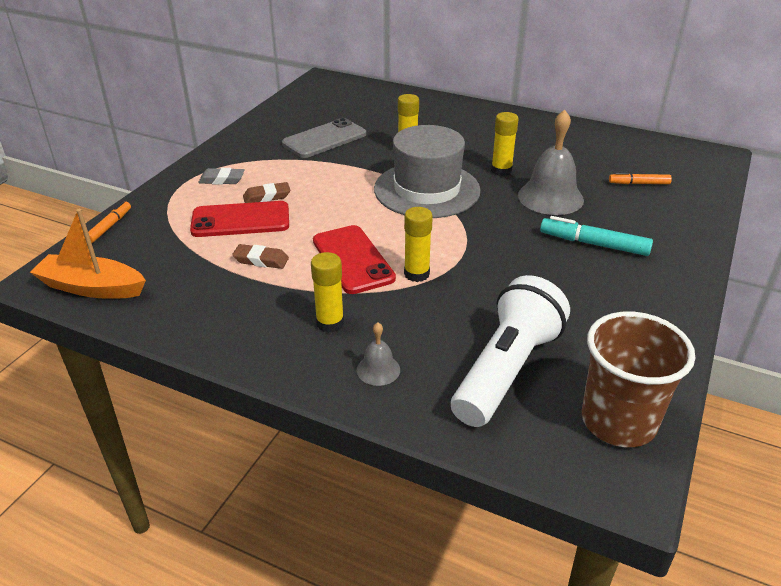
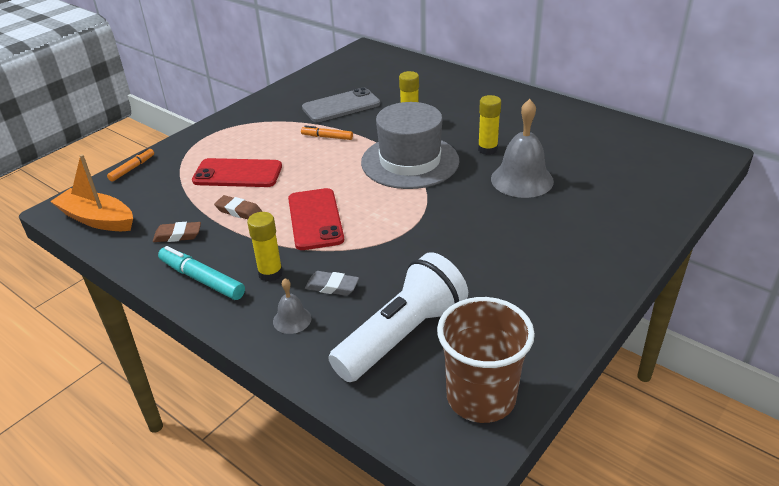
camera: 15 degrees right, 0 degrees up
(222, 180) = (238, 136): grey eraser -> grey eraser (332, 287)
(267, 197) = (268, 155): brown eraser -> brown eraser (178, 235)
(416, 274) = (364, 239): yellow glue stick -> none
(594, 244) = (541, 229): turquoise marker -> turquoise marker (202, 279)
(639, 183) = (616, 174): orange marker -> orange marker (327, 137)

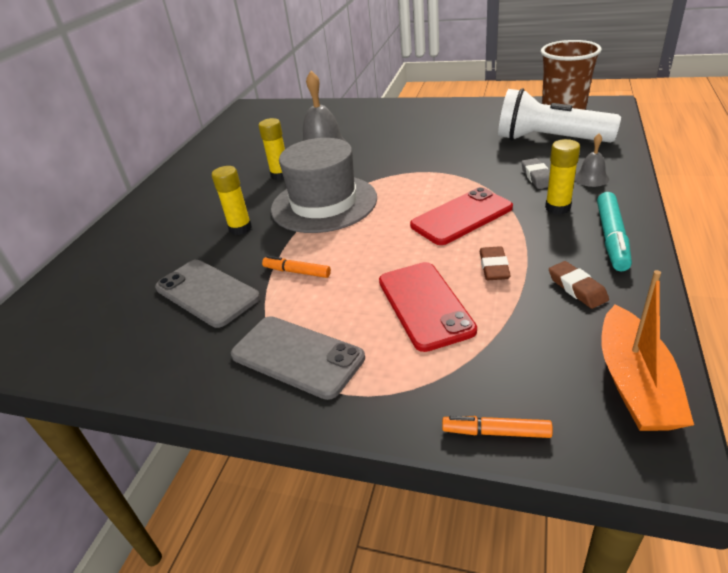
camera: 110 degrees left, 0 degrees up
(249, 127) = (297, 356): none -> grey phone
(327, 137) = (297, 272): orange marker -> orange marker turned 120 degrees clockwise

